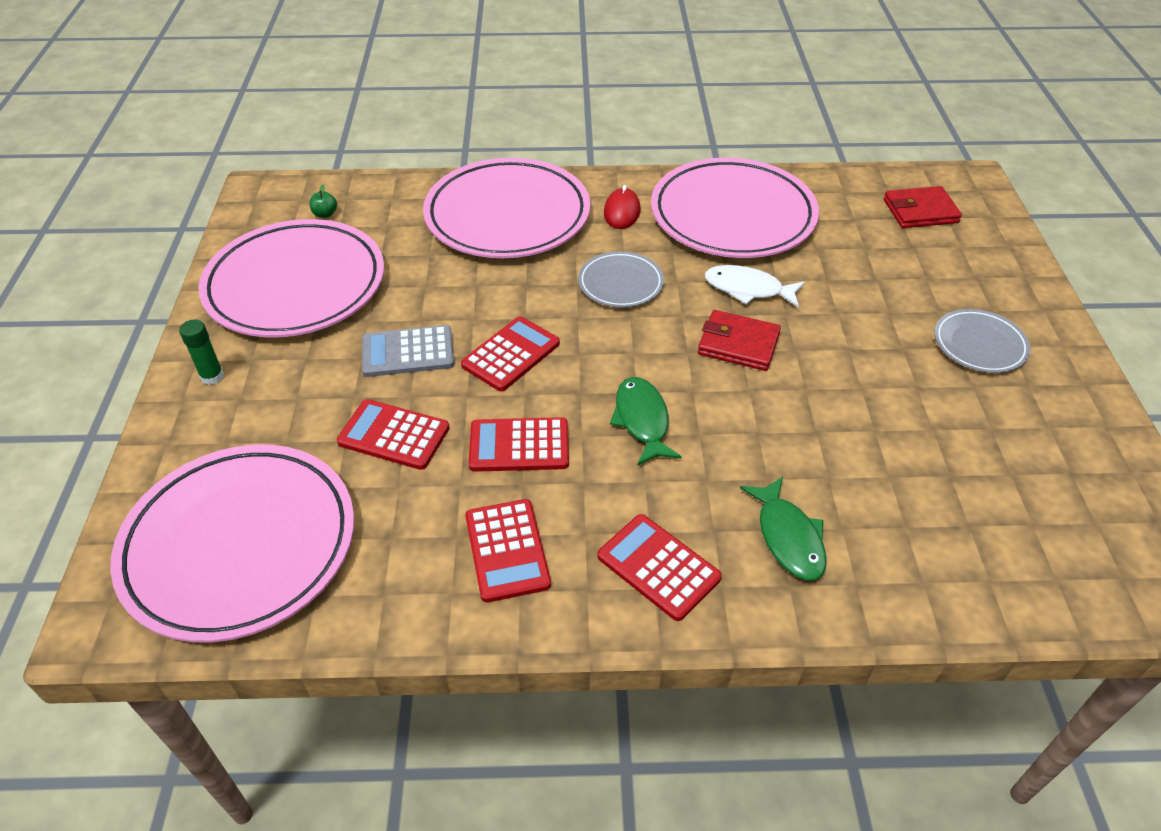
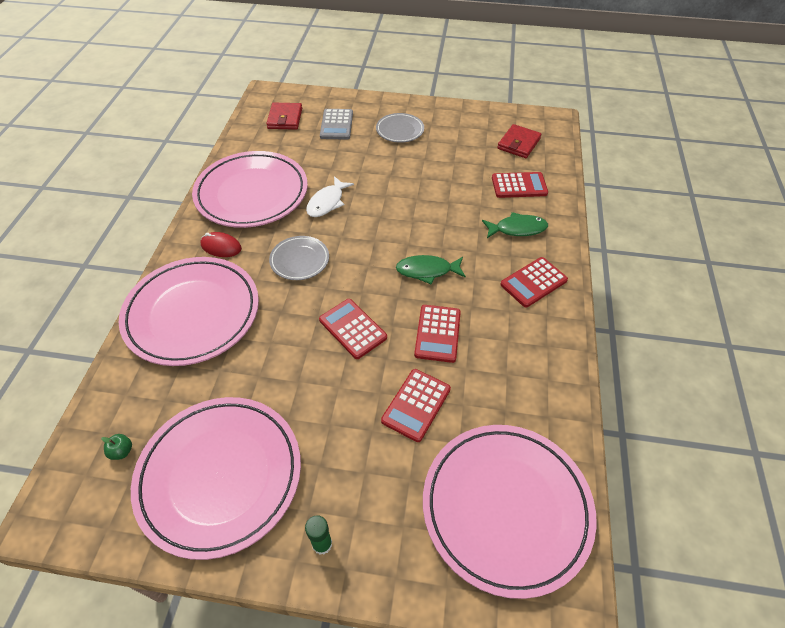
camera: 80 degrees left, 5 degrees up
(408, 352) = (333, 392): grey calculator -> grey calculator (336, 125)
(507, 550) = (519, 349): red calculator -> red calculator (519, 186)
(738, 344) = (374, 217): red wallet -> red wallet (518, 143)

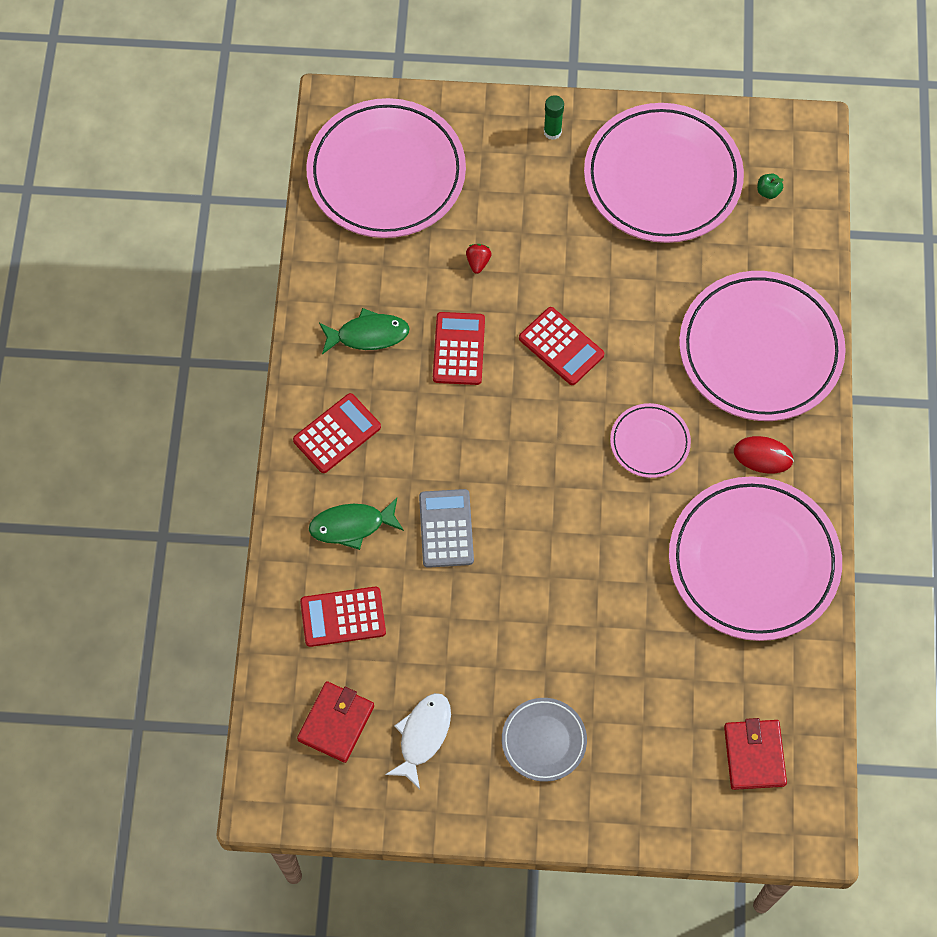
camera: 175 degrees right, 15 degrees up
(299, 260) = (649, 442): grey plate -> pink plate
(327, 202) = (635, 553): white fish -> white fish (423, 736)
(336, 125) = (658, 746): grey calculator -> grey calculator (446, 528)
(416, 405) = (478, 262): red calculator -> red strawberry
(427, 271) = (477, 440): green fish -> green fish (368, 335)

